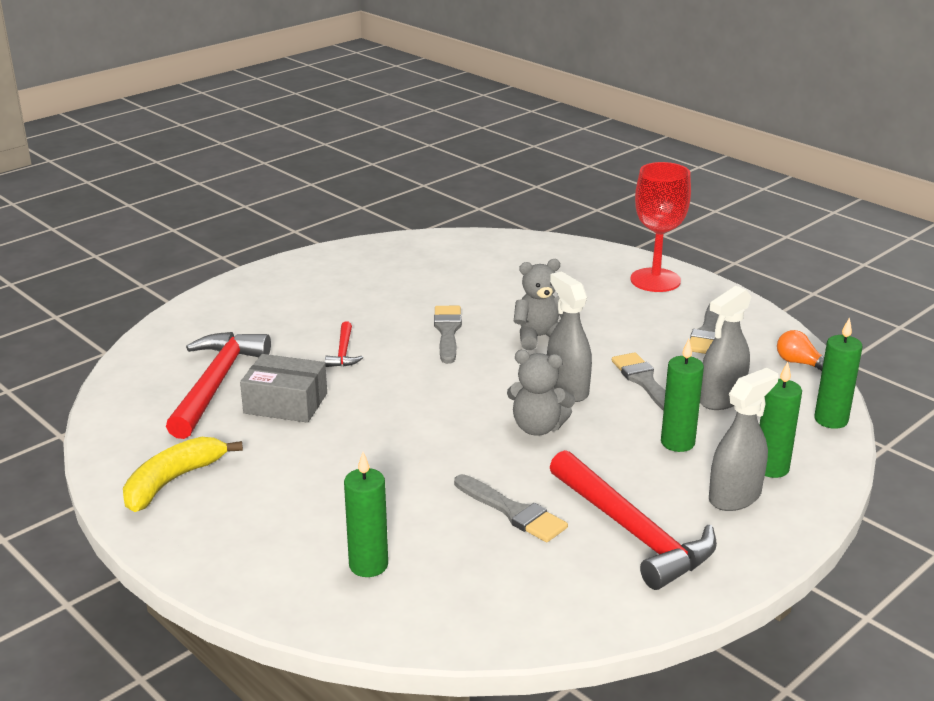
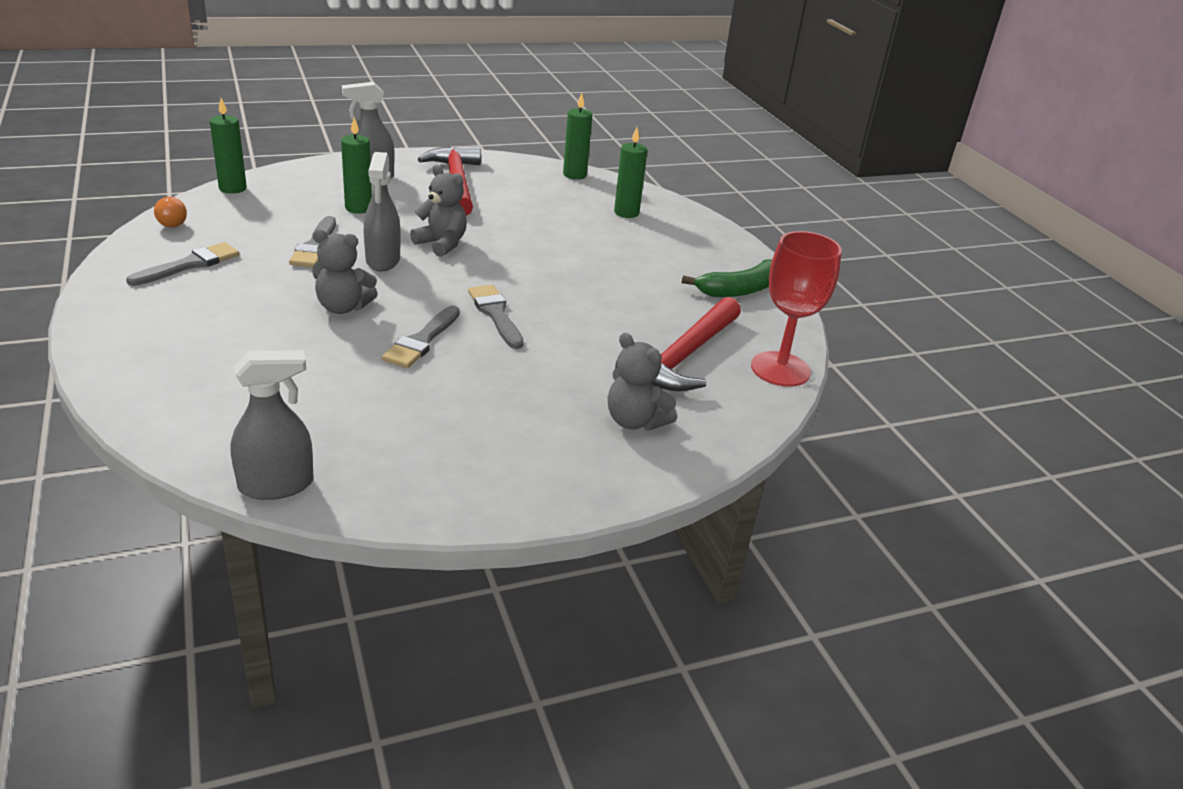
camera: 160 degrees left, 5 degrees up
(173, 481) = (739, 290): yellow banana -> green banana
(238, 325) = (635, 421): none -> grey teddy bear
(285, 403) = (626, 320): grey box -> none
(343, 352) = (542, 352): red hammer -> none
(513, 511) = (515, 209): grey brush -> grey brush (495, 314)
(655, 280) = (130, 328): red goblet -> red goblet (780, 369)
(721, 399) = (280, 220): grey spray bottle -> grey spray bottle (276, 485)
(771, 468) = (324, 181): green candle -> green candle (574, 175)

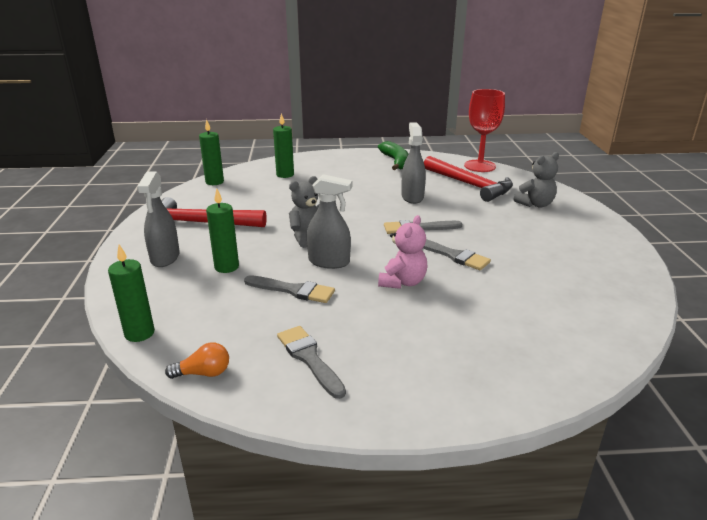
camera: 70 degrees left, 5 degrees down
(276, 485) = (636, 316): grey spray bottle -> grey spray bottle (412, 197)
(343, 307) = (402, 282): grey teddy bear -> pink teddy bear

